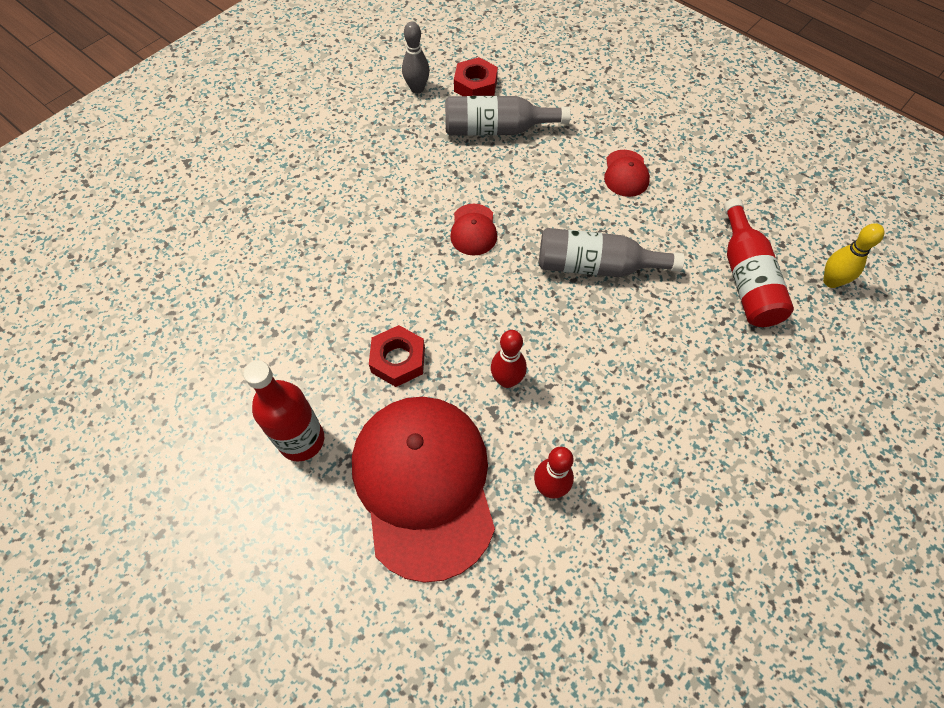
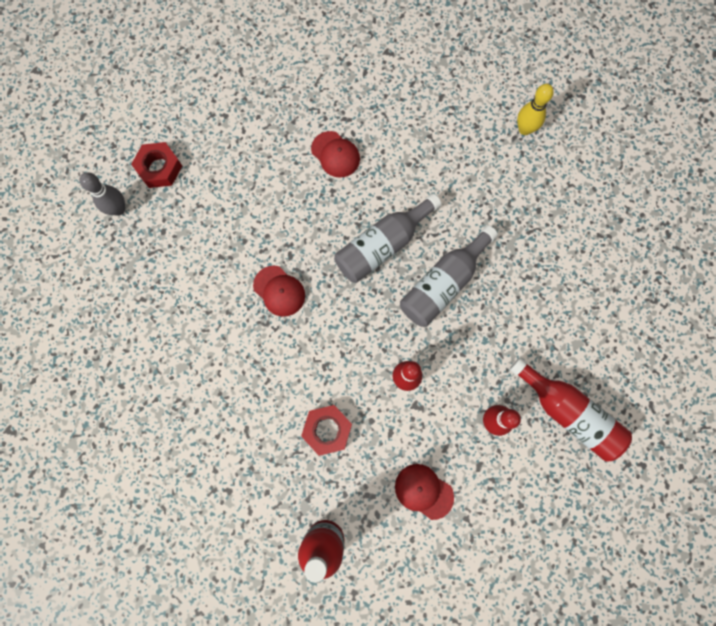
camera: 45 degrees left, 15 degrees up
(424, 484) = (423, 491): red cap -> red cap, size x0.41
(497, 129) = (214, 194): grey bottle -> grey bottle (443, 284)
(746, 278) = (476, 171): red bottle -> red bottle (567, 412)

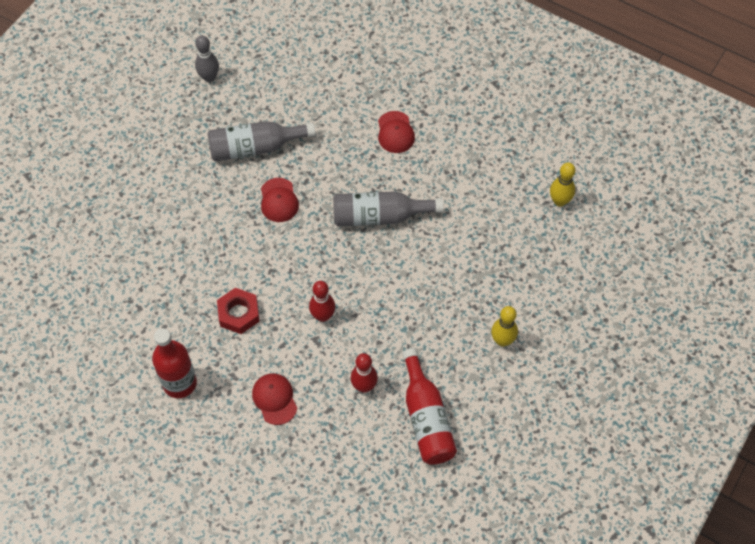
camera: 35 degrees right, 15 degrees down
(159, 168) = (259, 66): red nut -> none
(443, 284) = (404, 270): grey bottle -> grey bottle (255, 147)
(575, 293) = (502, 340): none -> yellow bowling pin

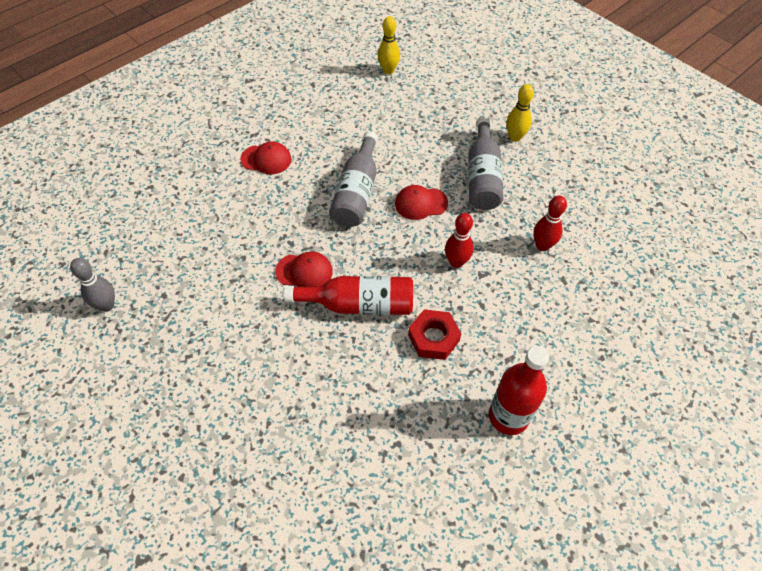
camera: 75 degrees left, 5 degrees down
(255, 147) = (227, 279): grey bottle -> grey bottle (482, 176)
(274, 399) = (544, 325): red cap -> red cap (421, 203)
(426, 418) = (583, 206): red bottle -> red bottle (358, 304)

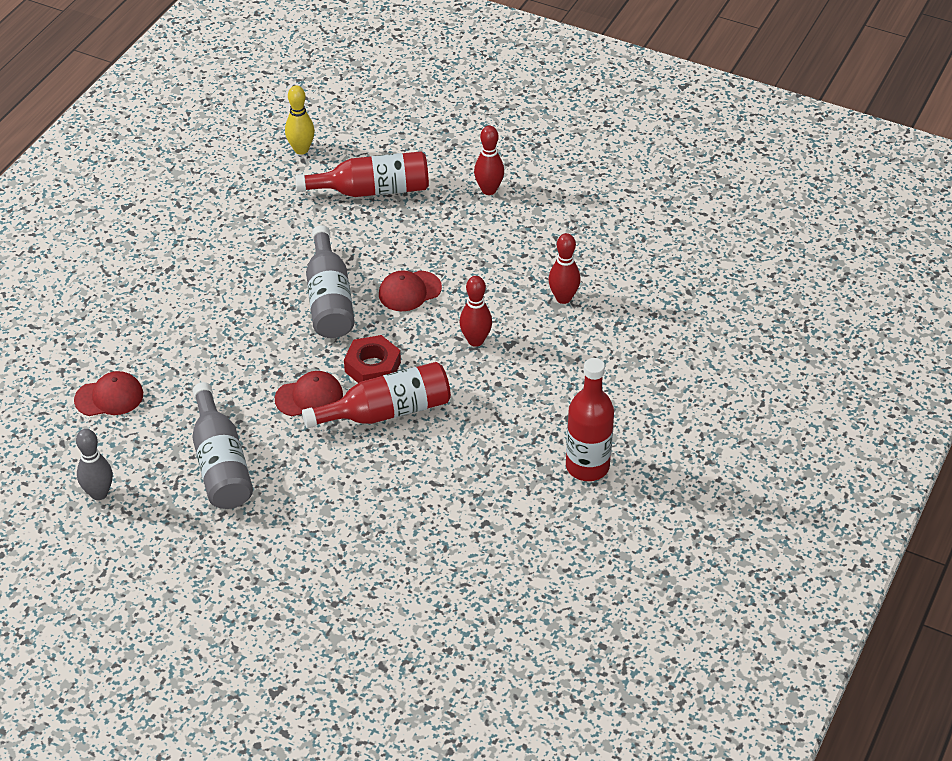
camera: 20 degrees left, 10 degrees down
(266, 159) = (201, 292): red cap -> red cap (109, 397)
(426, 114) = (372, 190): none -> red bottle
(433, 338) = (482, 420): red nut -> red nut (372, 367)
(482, 176) = (468, 243): grey bottle -> grey bottle (220, 463)
(515, 137) = (489, 190): yellow bowling pin -> red bowling pin

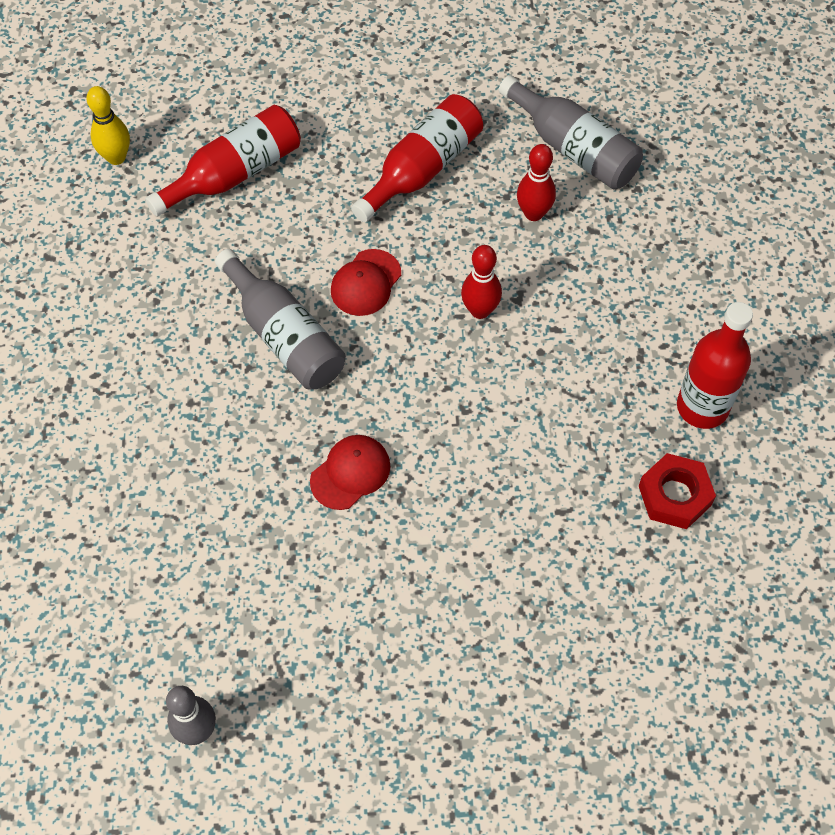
camera: 30 degrees left, 15 degrees up
(109, 397) = (118, 593): red cap -> none
(220, 463) = (312, 613): grey bottle -> grey bottle (573, 148)
(372, 367) = (393, 399): red nut -> red nut (674, 496)
(386, 411) = (448, 448): red bottle -> red bottle (422, 169)
(489, 190) = (362, 116): red bowling pin -> none

